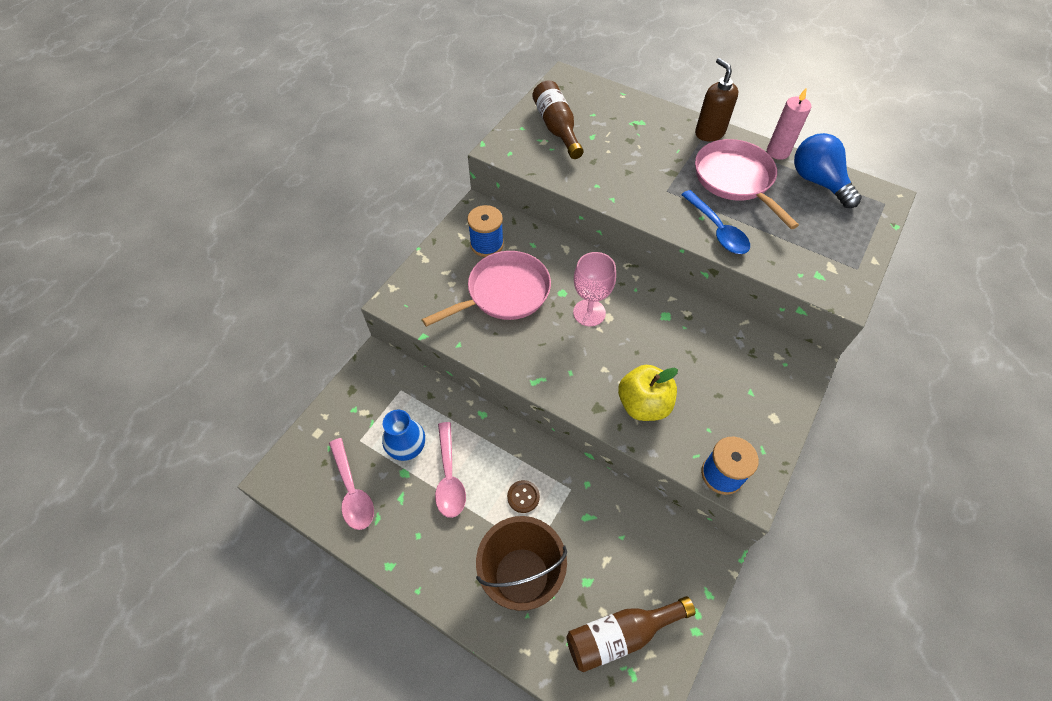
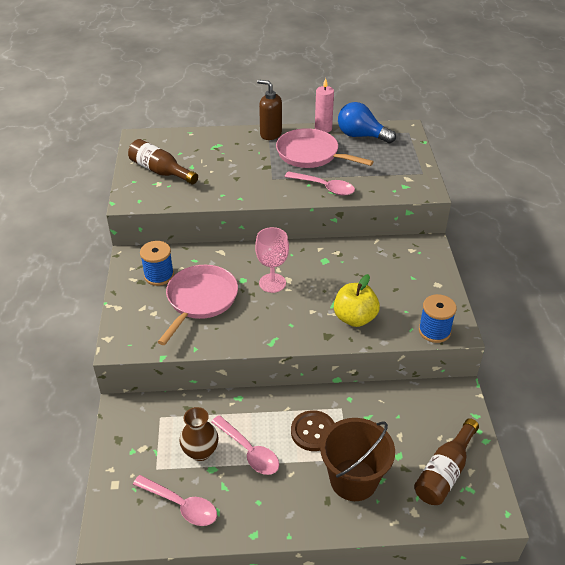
camera: 35 degrees left, 15 degrees down
(408, 448) = (200, 452): blue vase -> brown vase
(523, 497) = (313, 432): brown button -> brown button, size x1.62
(717, 230) = (324, 187): blue spoon -> pink spoon

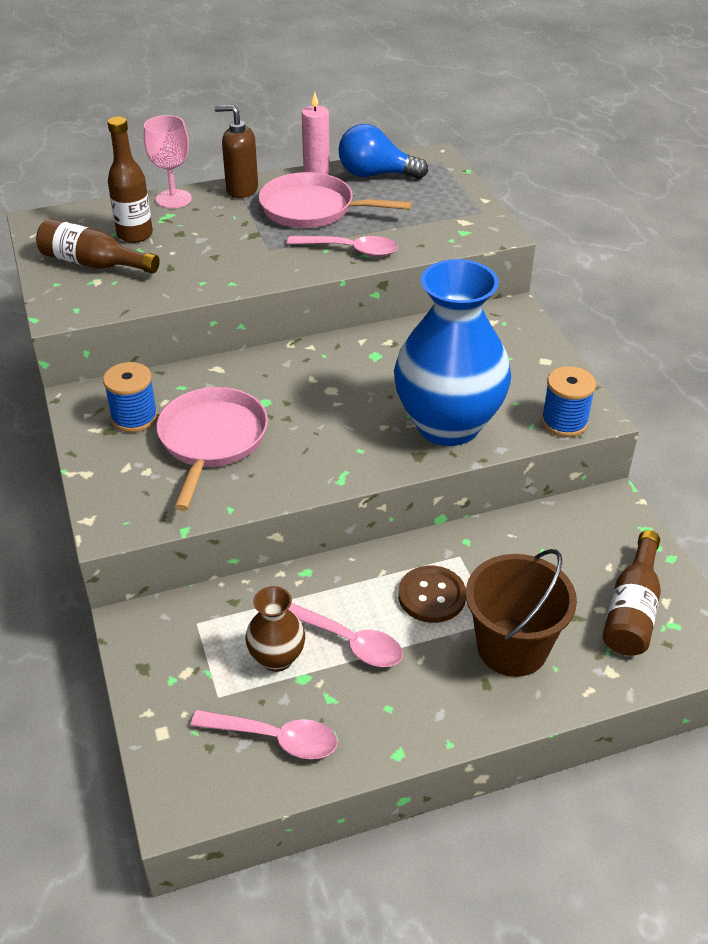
camera: 15 degrees left, 0 degrees up
(193, 155) = (135, 235): none -> brown bottle
(272, 283) = (311, 398): pink goblet -> pink goblet (173, 199)
(354, 318) = (448, 425): yellow apple -> blue vase

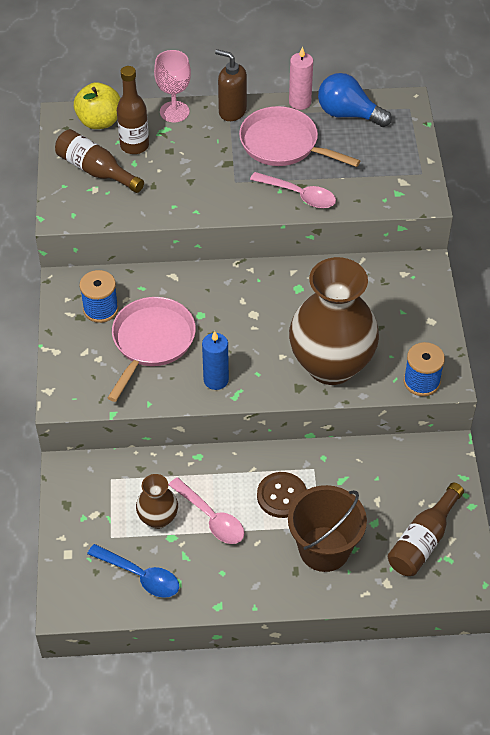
camera: 15 degrees right, 10 degrees up
(84, 219) = (99, 121): none -> yellow apple
(275, 738) = (140, 576): pink spoon -> blue spoon
(310, 466) = (216, 380): none -> blue candle
(448, 425) = (331, 365): blue vase -> brown vase

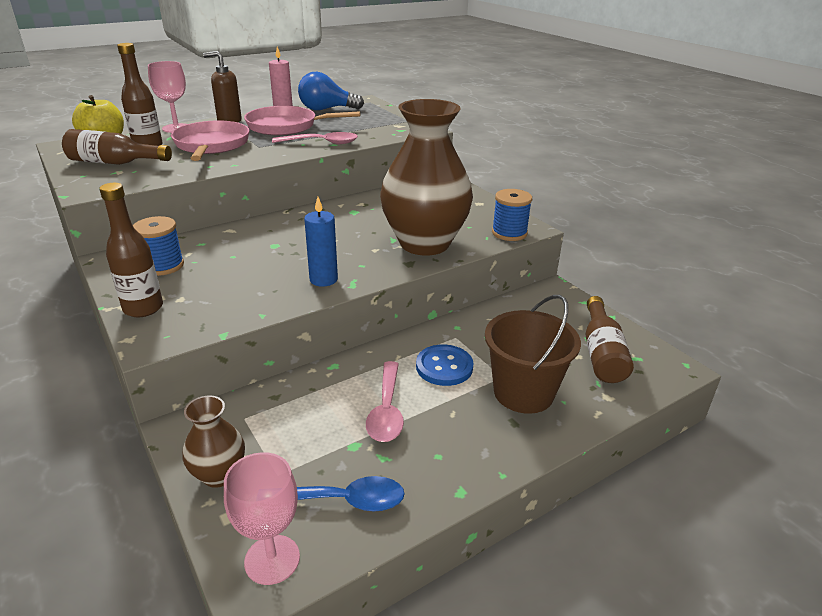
camera: 30 degrees left, 20 degrees down
(69, 359) = (143, 308): none -> brown bottle
(80, 595) = (272, 559): none -> pink goblet
(151, 341) = (235, 272): pink pan -> pink pan (211, 145)
(158, 518) = (325, 433): brown vase -> brown vase (219, 474)
(211, 518) = (386, 410): pink spoon -> pink spoon turned 75 degrees clockwise
(281, 496) = (444, 367): brown button -> blue button

